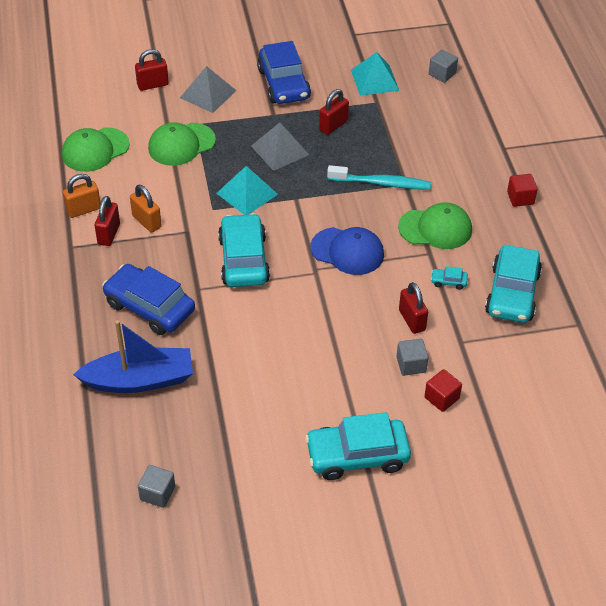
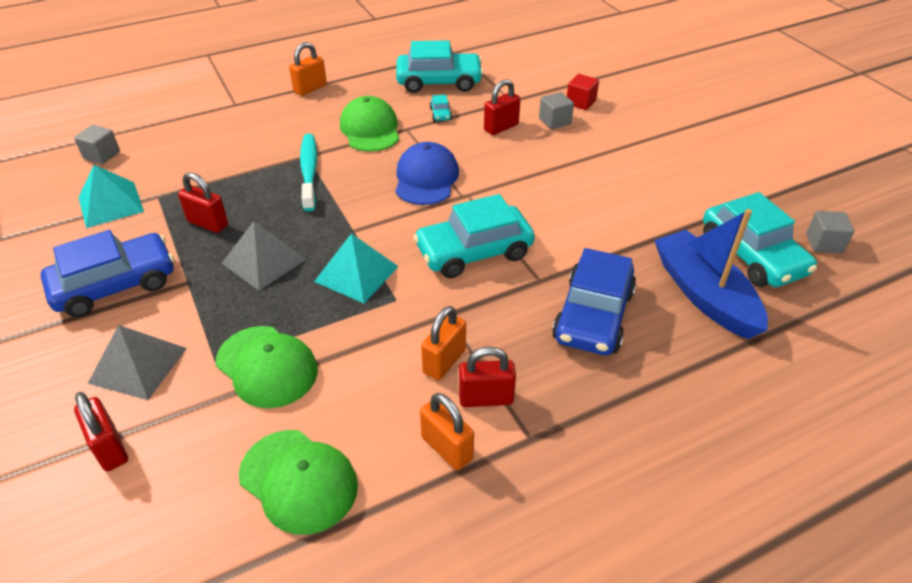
camera: 105 degrees left, 5 degrees down
(357, 456) = (675, 135): turquoise car -> turquoise car (752, 255)
(520, 198) = (310, 89): red cube -> orange padlock

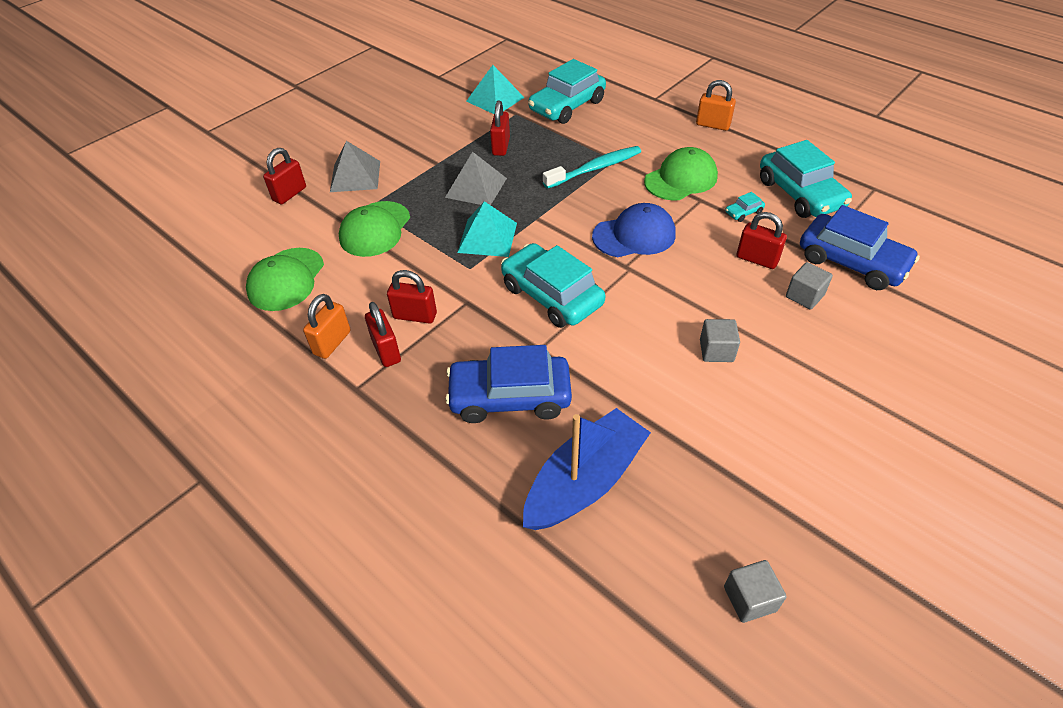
camera: 70 degrees right, 5 degrees up
(102, 155) = (544, 72): grey cube -> grey cube (716, 351)
(115, 285) = (419, 136): blue car -> blue car (852, 262)
(444, 361) = (415, 316): orange padlock -> red padlock
(580, 102) = (864, 308): red cube -> none
(752, 255) = (677, 519): turquoise car -> turquoise car (567, 106)

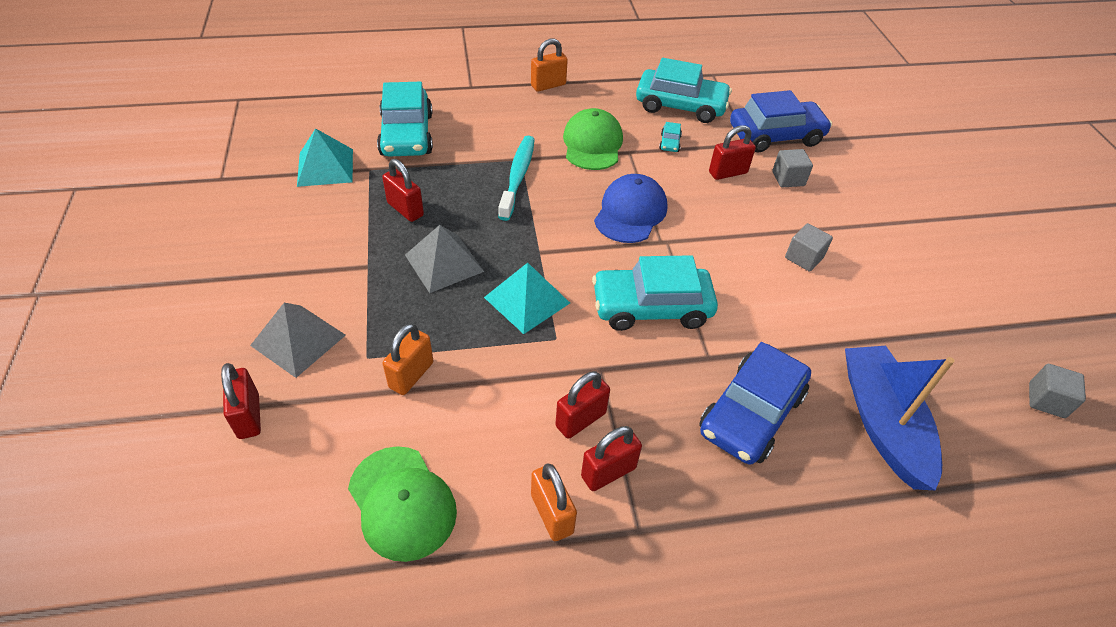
camera: 55 degrees left, 0 degrees up
(375, 229) = (411, 375): green cap -> orange padlock
(386, 351) = (608, 472): red padlock -> red padlock turned 45 degrees counterclockwise

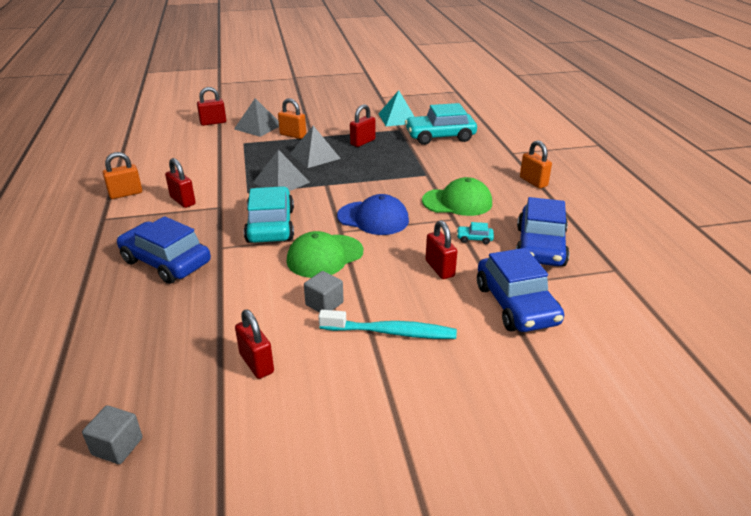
camera: 90 degrees right, 15 degrees down
(402, 502) = (151, 158): green cap -> green cap (325, 256)
(411, 375) = (228, 154): orange padlock -> orange padlock (293, 135)
(518, 176) = (405, 174): turquoise toothbrush -> turquoise toothbrush (391, 332)
(527, 300) = (281, 182): turquoise pyramid -> grey pyramid
(608, 472) = (143, 209): red padlock -> red padlock (256, 363)
(680, 105) = (540, 246): turquoise car -> blue car
(788, 179) = (441, 306): grey cube -> none
(882, 423) = (135, 324): blue boat -> none

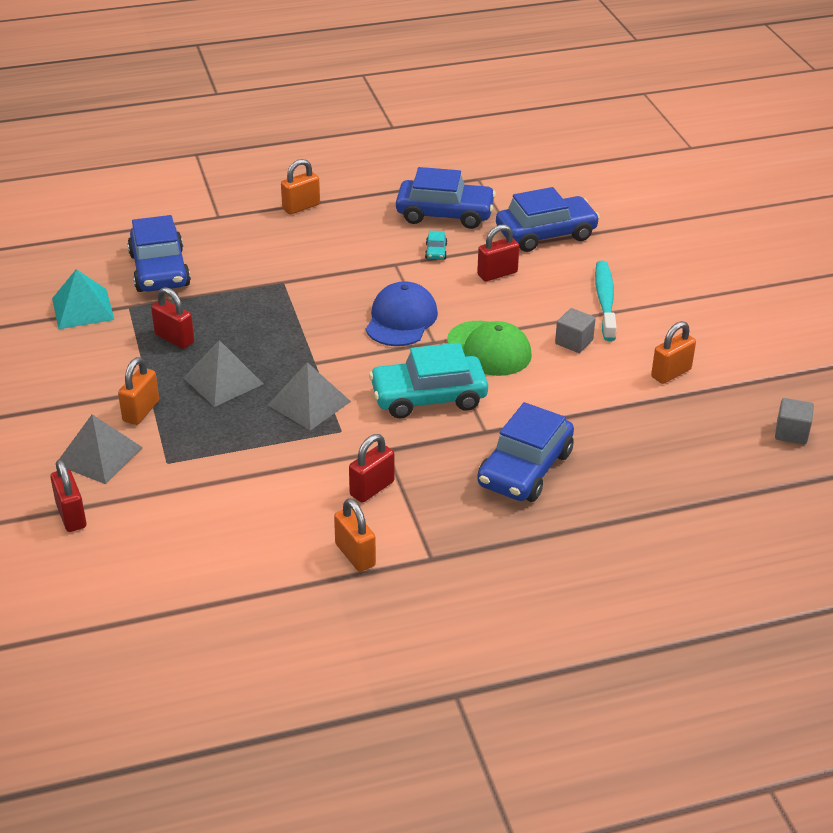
camera: 95 degrees left, 5 degrees up
(256, 363) = (671, 373): red padlock -> orange padlock
(440, 136) = (160, 270): turquoise car -> blue car
(457, 202) = (355, 260): green cap -> none

